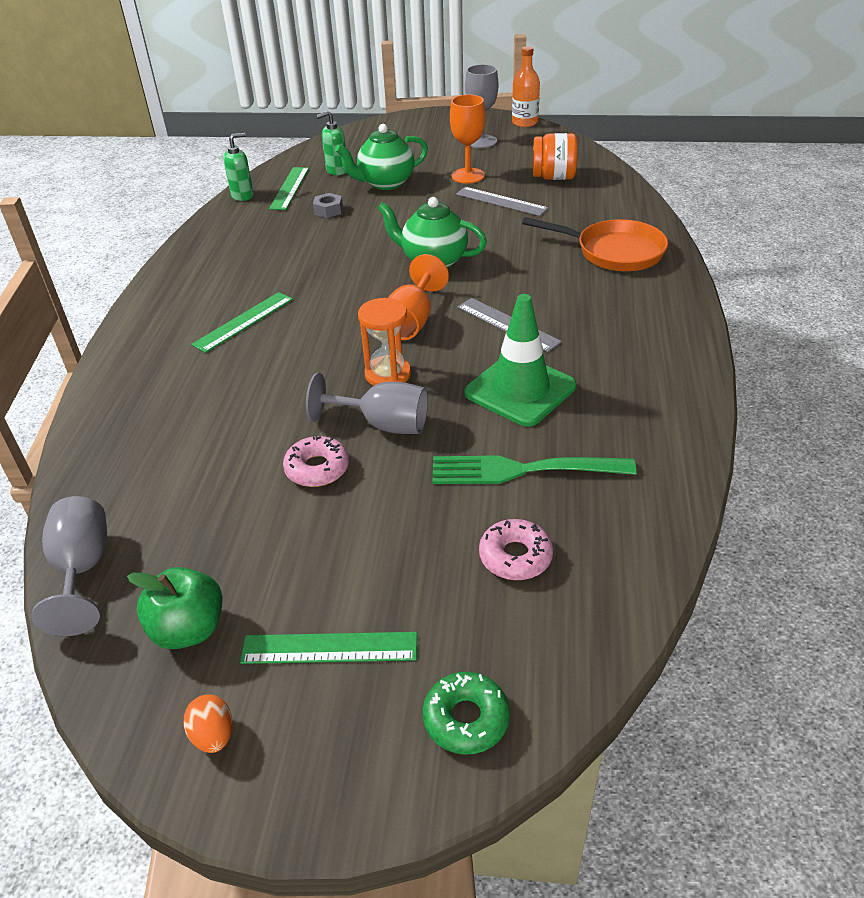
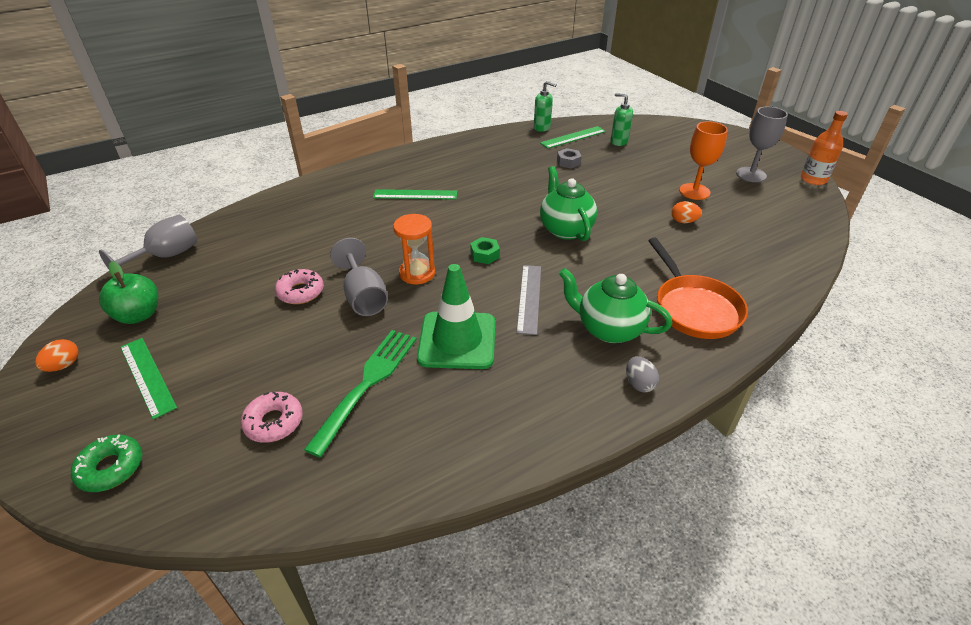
camera: 50 degrees right, 0 degrees up
(385, 183) = (632, 165): green teapot -> green teapot (608, 329)
(412, 321) = (485, 255): orange goblet -> green nut
(501, 201) = (683, 221): grey ruler -> orange egg
(522, 470) = (367, 383): green fork -> green fork turned 60 degrees clockwise
(553, 177) = (756, 229): orange jar -> none
(672, 319) = (639, 384): none -> grey egg

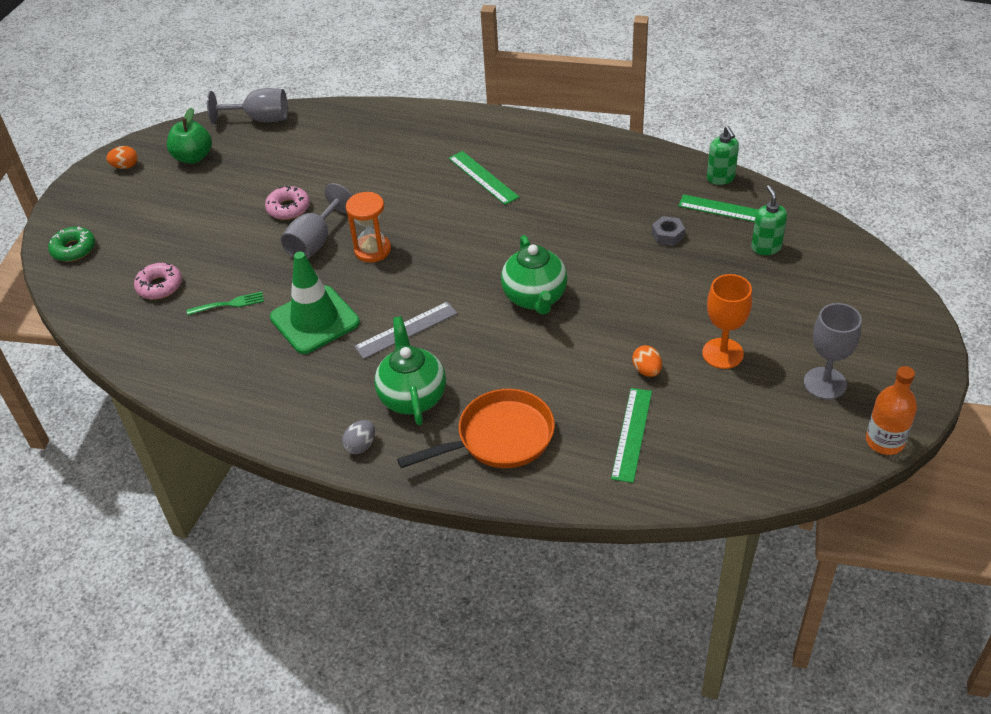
camera: 55 degrees right, 5 degrees up
(147, 376) = (147, 205): green ruler -> green ruler (631, 434)
(367, 383) = (229, 304): green fork -> green fork, size x0.52
(485, 255) = (439, 271): green nut -> none
(565, 229) = (535, 298): green teapot -> green teapot turned 135 degrees clockwise
(694, 308) = (499, 438): orange pan -> orange pan turned 150 degrees counterclockwise

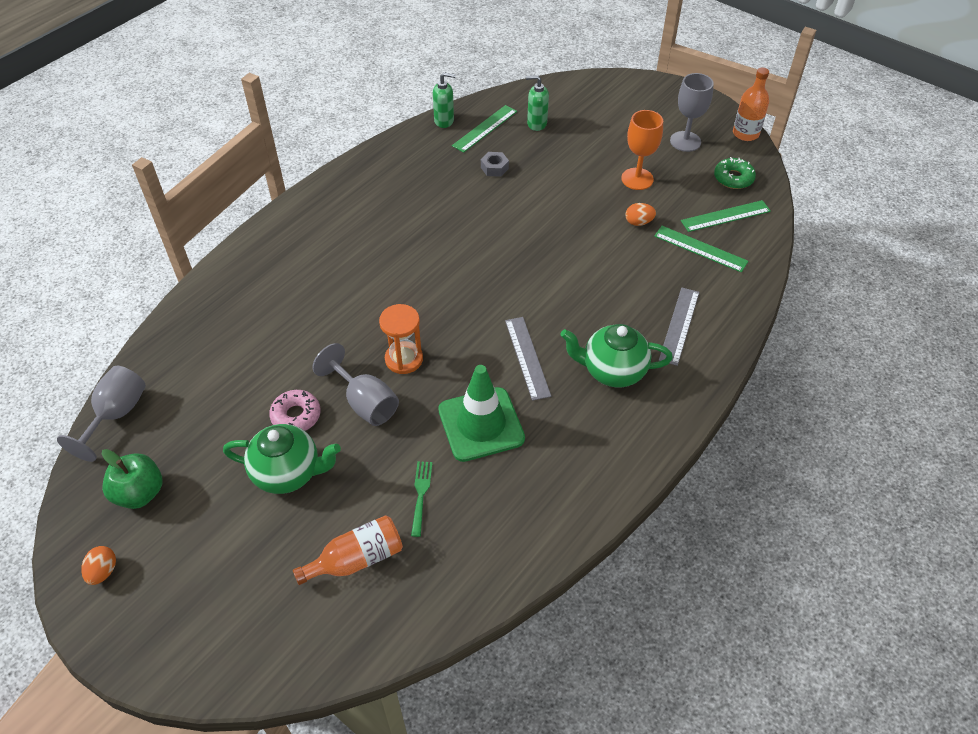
camera: 75 degrees left, 5 degrees up
(74, 249) = (233, 650): green donut -> green donut (733, 178)
(159, 286) = (356, 559): pink donut -> orange bottle
(361, 446) = (658, 420): grey egg -> none
(483, 177) = (348, 256): green ruler -> green ruler (725, 216)
(499, 438) = (679, 325): orange pan -> grey ruler
(535, 298) = (528, 263): green teapot -> green teapot (288, 473)

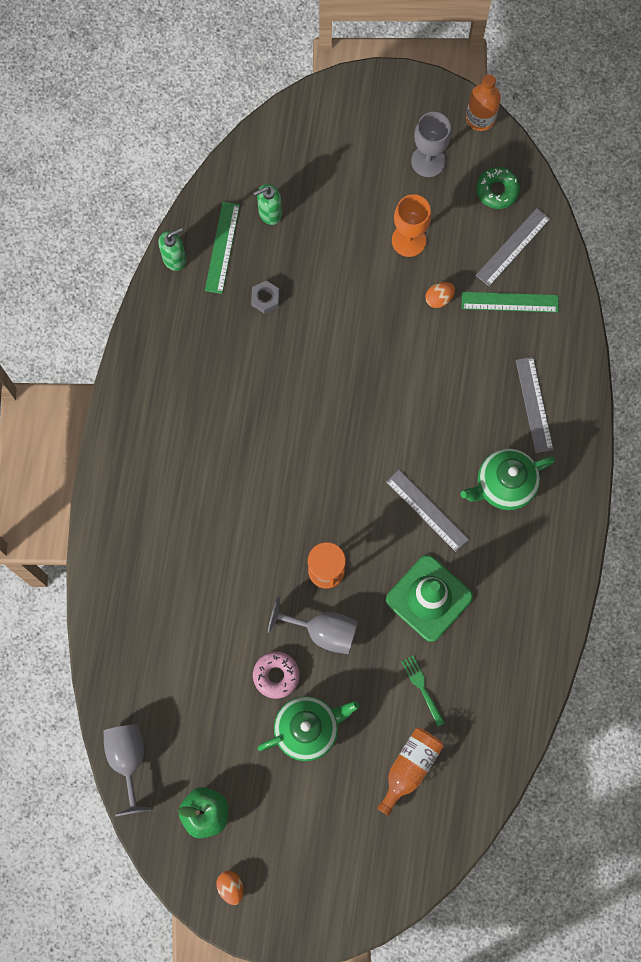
camera: 30 degrees left, 25 degrees up
(725, 216) = (513, 247): green ruler -> grey ruler

